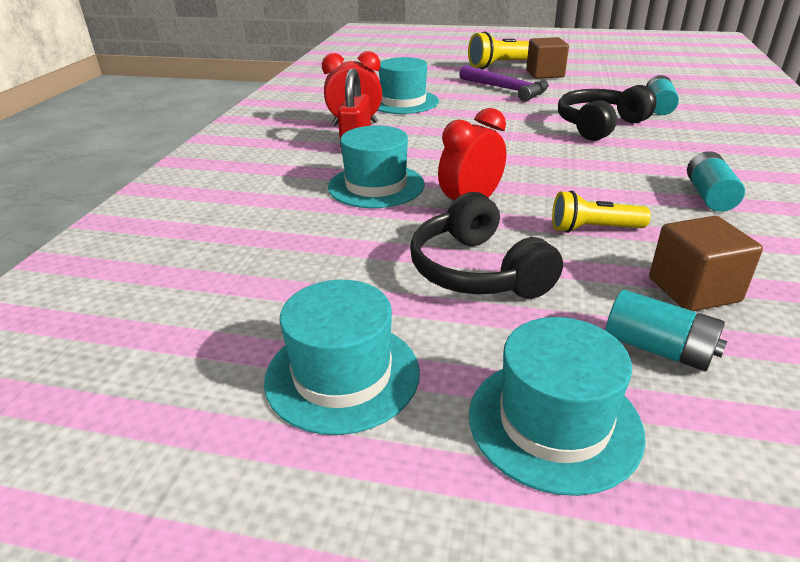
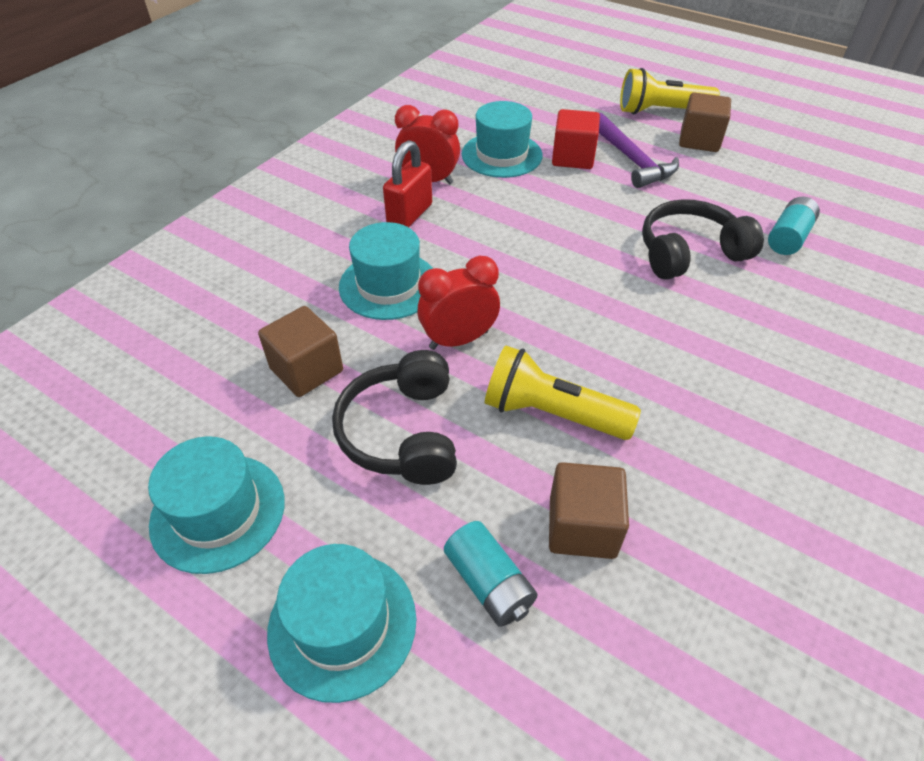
camera: 20 degrees right, 15 degrees up
(346, 252) = (306, 370): none -> brown cube
(461, 95) = (573, 157): none -> red cube
(593, 229) = (552, 413): yellow flashlight -> yellow flashlight, size x1.52
(709, 196) = (715, 404): turquoise battery -> none

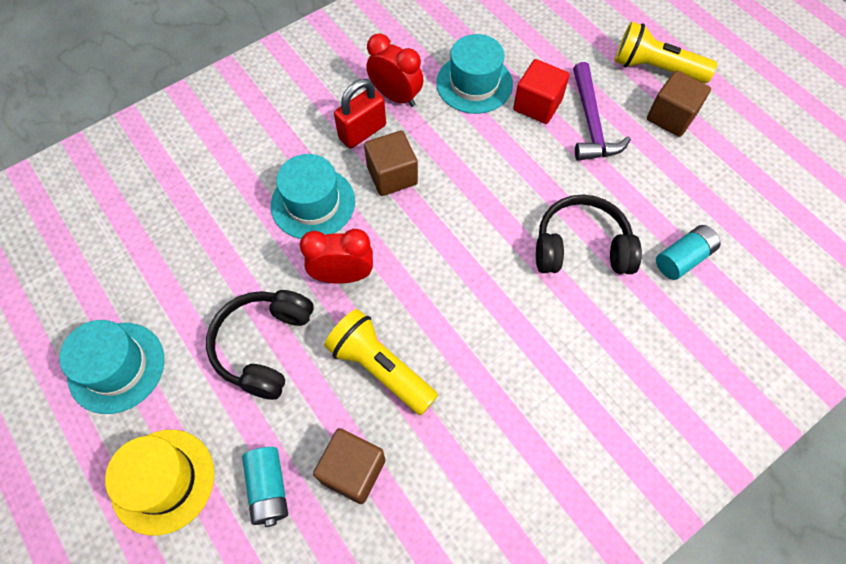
camera: 20 degrees right, 15 degrees up
(306, 370) = (219, 266): brown cube -> brown cube (392, 175)
(342, 624) = (163, 481): turquoise hat -> yellow hat

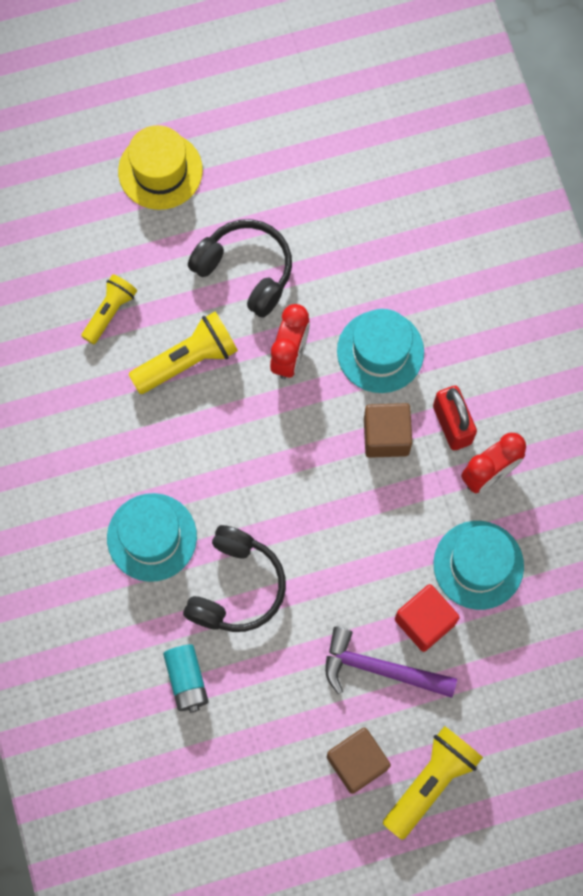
camera: 110 degrees right, 10 degrees up
(116, 367) = (272, 151): turquoise hat -> turquoise hat (152, 537)
(268, 488) = (122, 246): turquoise battery -> none
(353, 470) = (110, 312): brown cube -> yellow flashlight

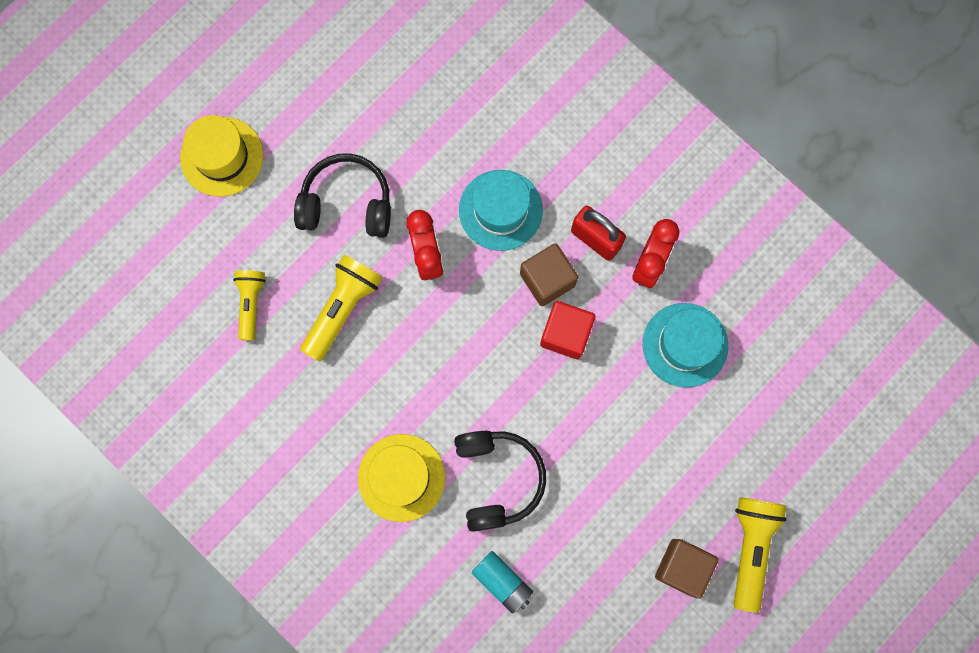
camera: 30 degrees left, 5 degrees up
(152, 537) = (401, 477): turquoise hat -> yellow hat
(380, 669) = (656, 478): purple hammer -> none
(424, 621) = (669, 417): red cube -> red cube (566, 334)

